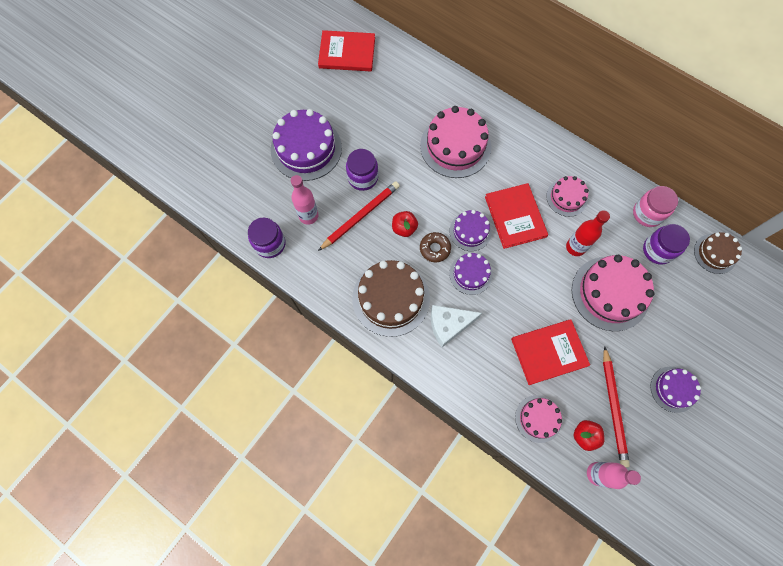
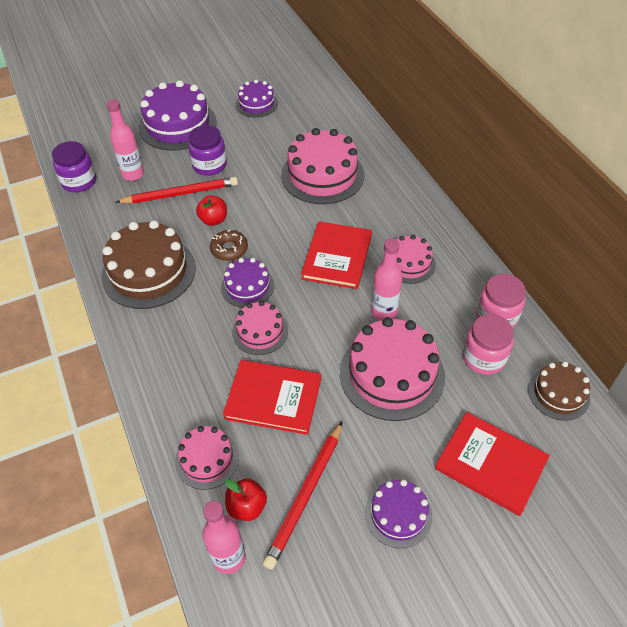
camera: 30 degrees right, 20 degrees down
(347, 53) = (277, 71): red book -> red book (491, 464)
(449, 325) = (186, 321): white cheese -> none
(470, 231) = (278, 250): purple cake -> purple cake (256, 104)
(505, 306) = (260, 331): none -> pink cake
(575, 247) = (384, 312): red bottle -> pink bottle
(657, 250) = (484, 357): purple jar -> pink jar

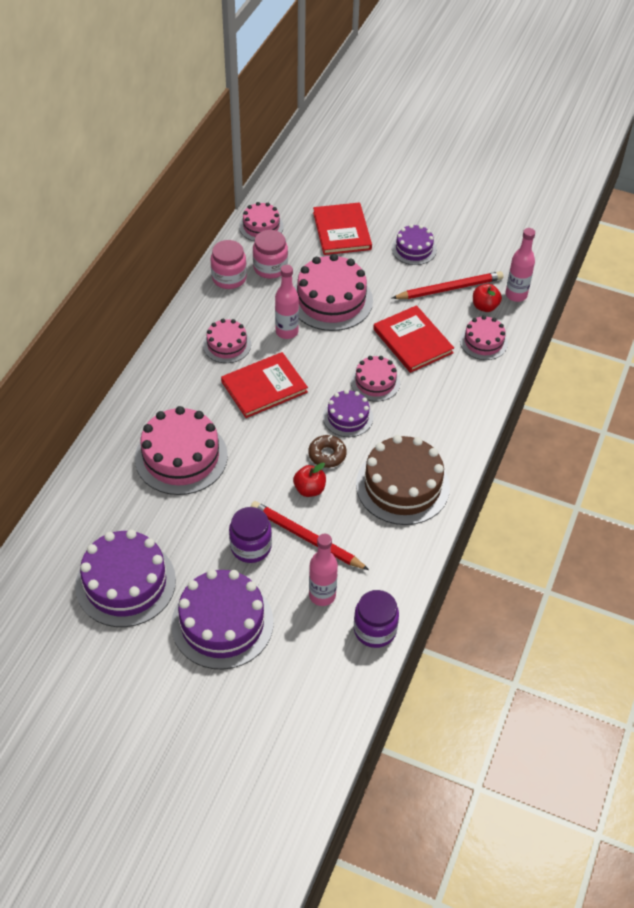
camera: 135 degrees left, 0 degrees up
(256, 104) = (125, 583): purple cake -> purple cake, size x1.78
(558, 393) = (261, 226): brown cake -> pink cake

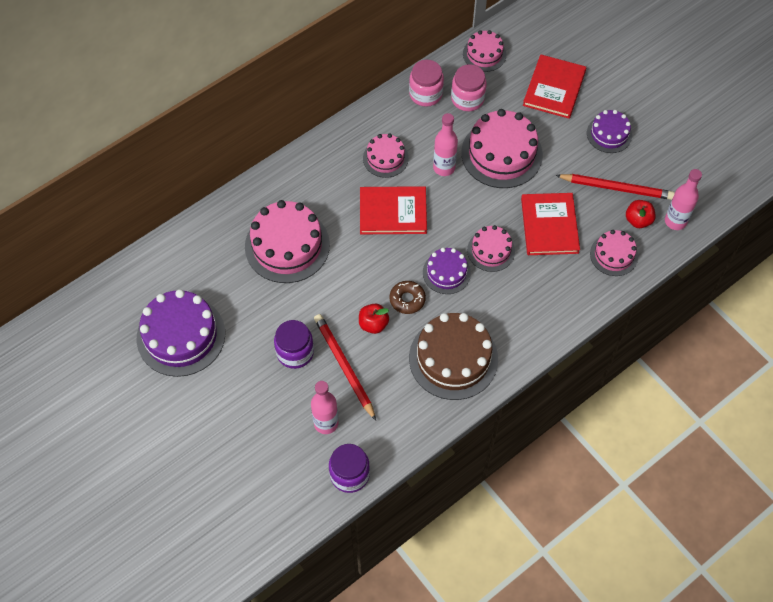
camera: 30 degrees right, 10 degrees up
(222, 623) = (234, 407): purple cake -> none

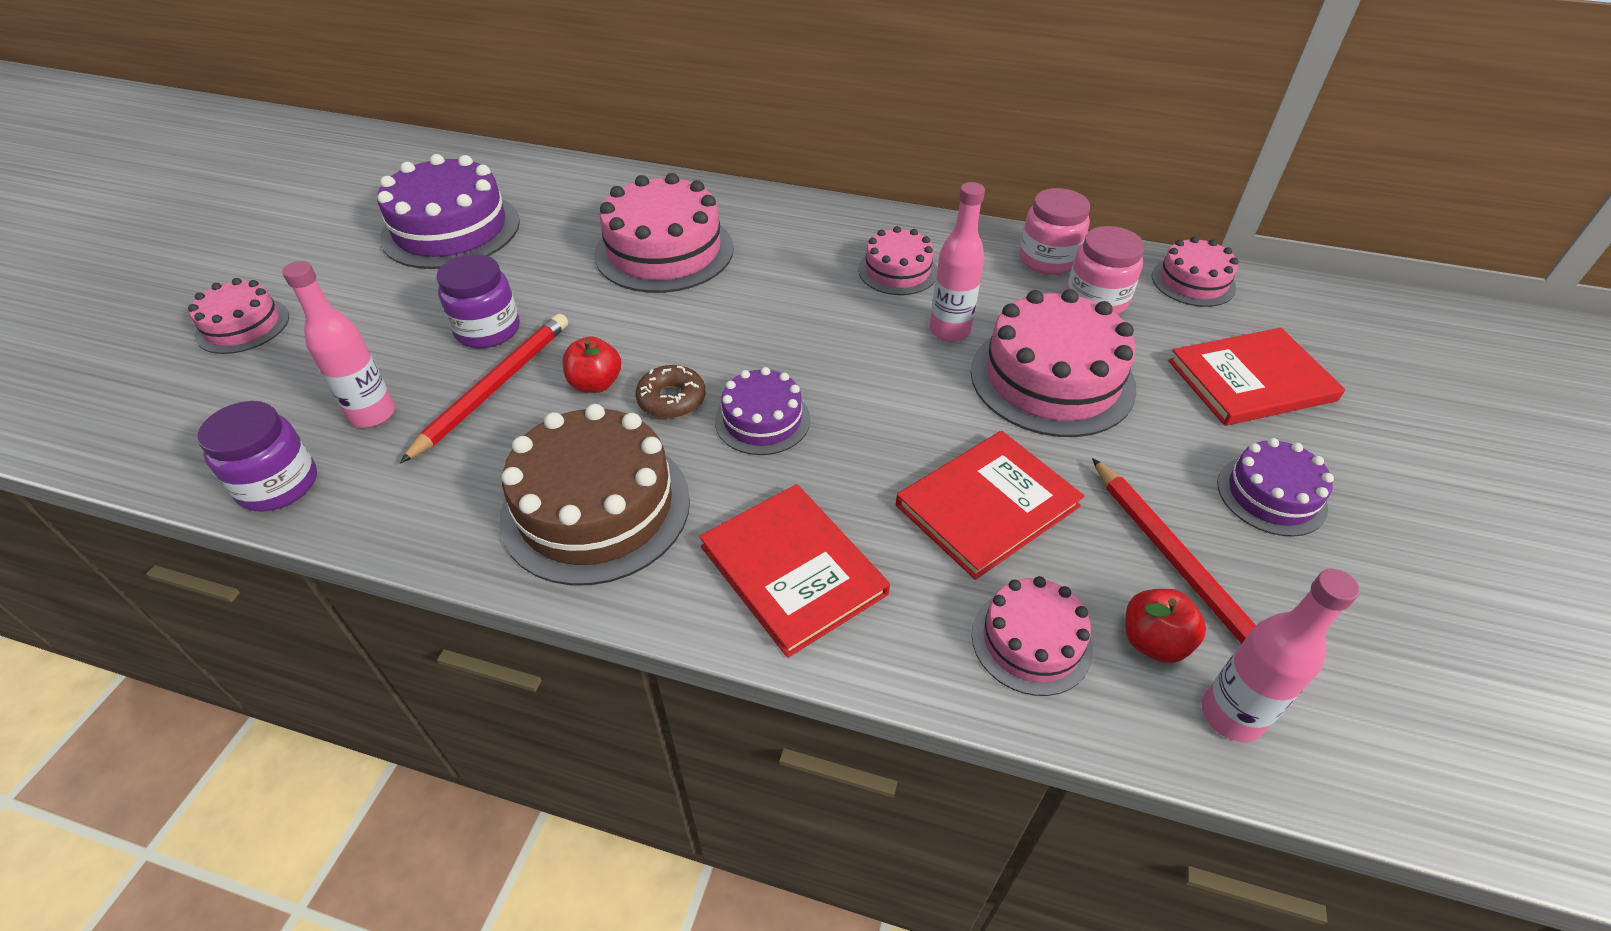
camera: 55 degrees right, 15 degrees down
(393, 212) = (815, 316): red book -> red book (792, 570)
(491, 250) = (857, 453): pink cake -> pink cake (243, 326)

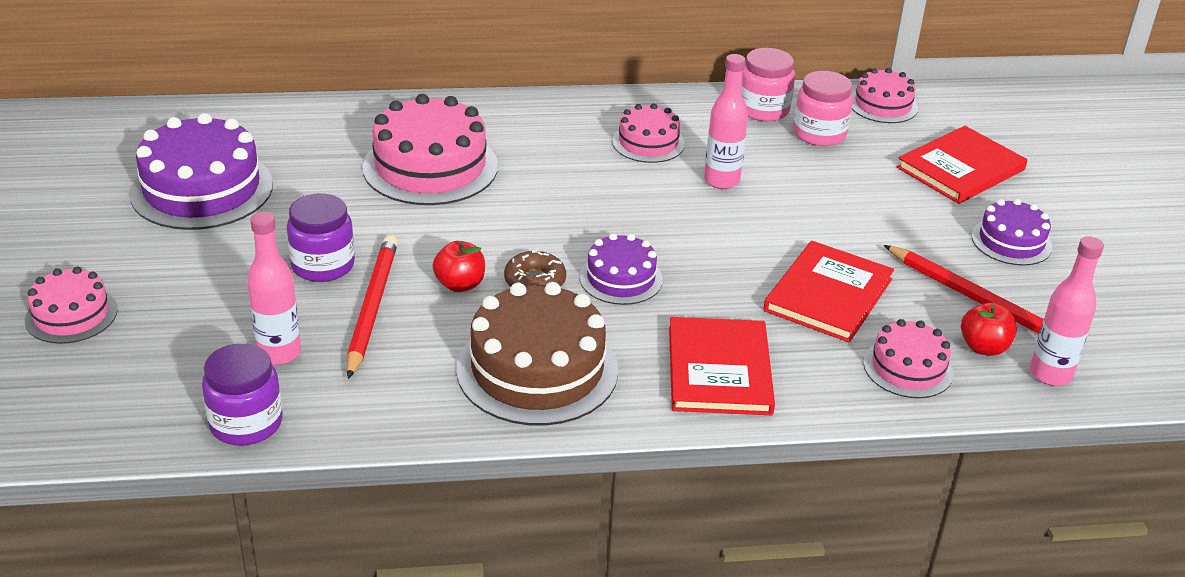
camera: 25 degrees left, 10 degrees down
(792, 570) = (719, 370): red book -> red book turned 60 degrees clockwise
(1052, 379) = (821, 199): pink cake -> none

